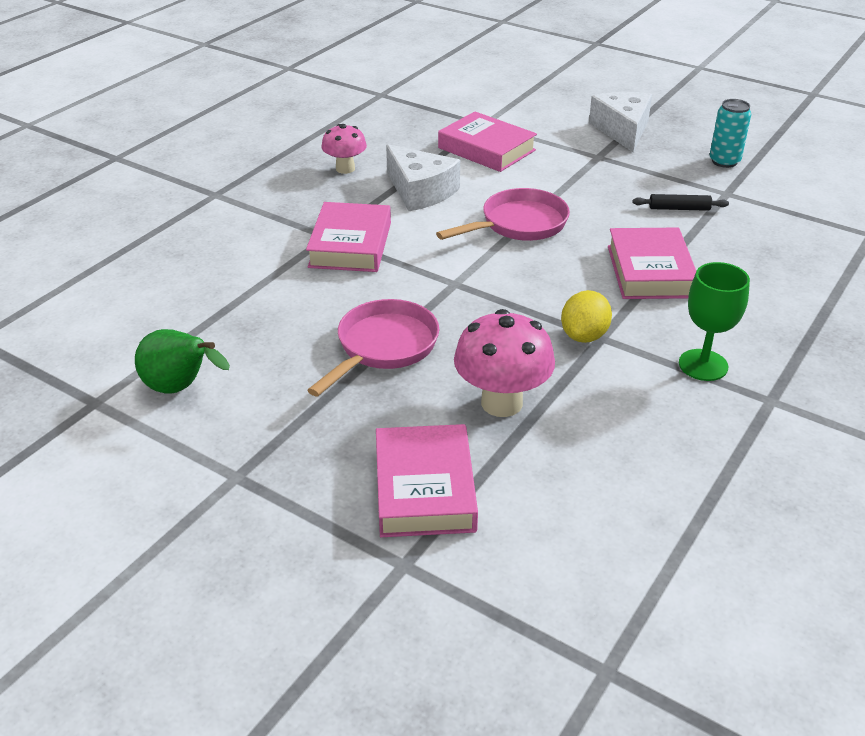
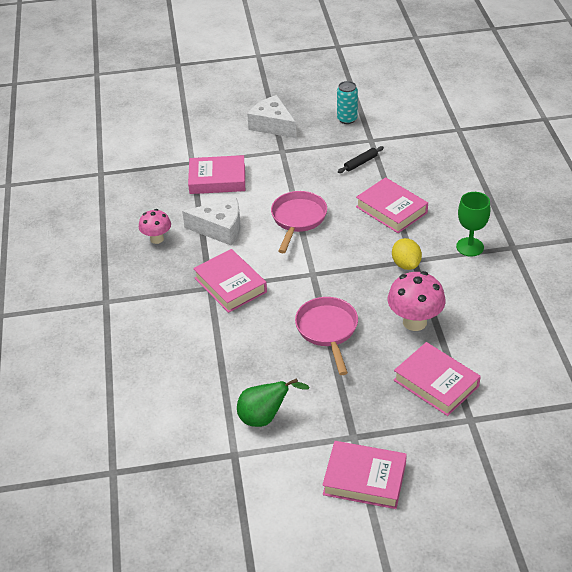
camera: 40 degrees left, 5 degrees up
(174, 532) = (364, 479): none -> pink book

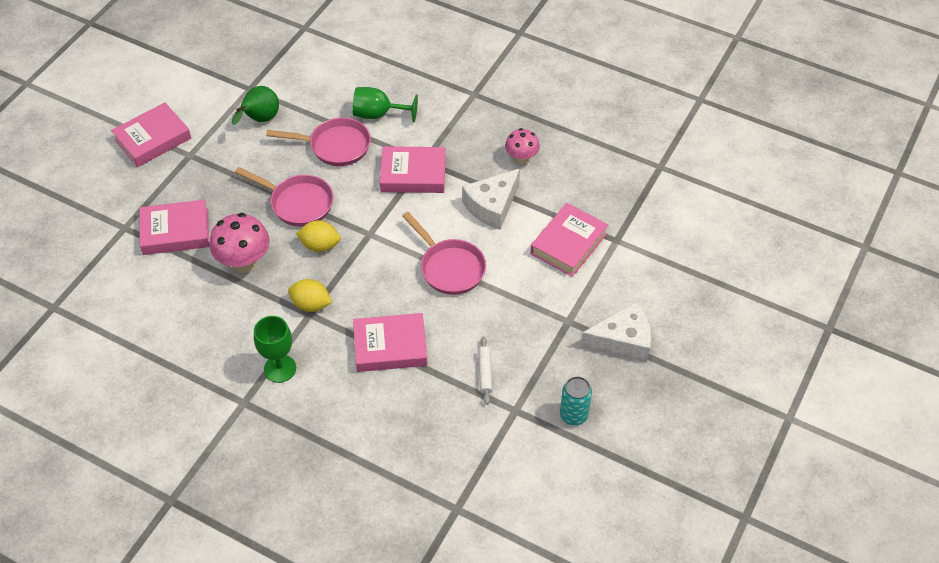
camera: 125 degrees right, 10 degrees up
(184, 344) = (378, 114): none -> green goblet
(246, 347) = (335, 146): none -> pink pan
(352, 292) = (320, 245): none -> yellow lemon
(360, 163) = (485, 373): black rolling pin -> white rolling pin

